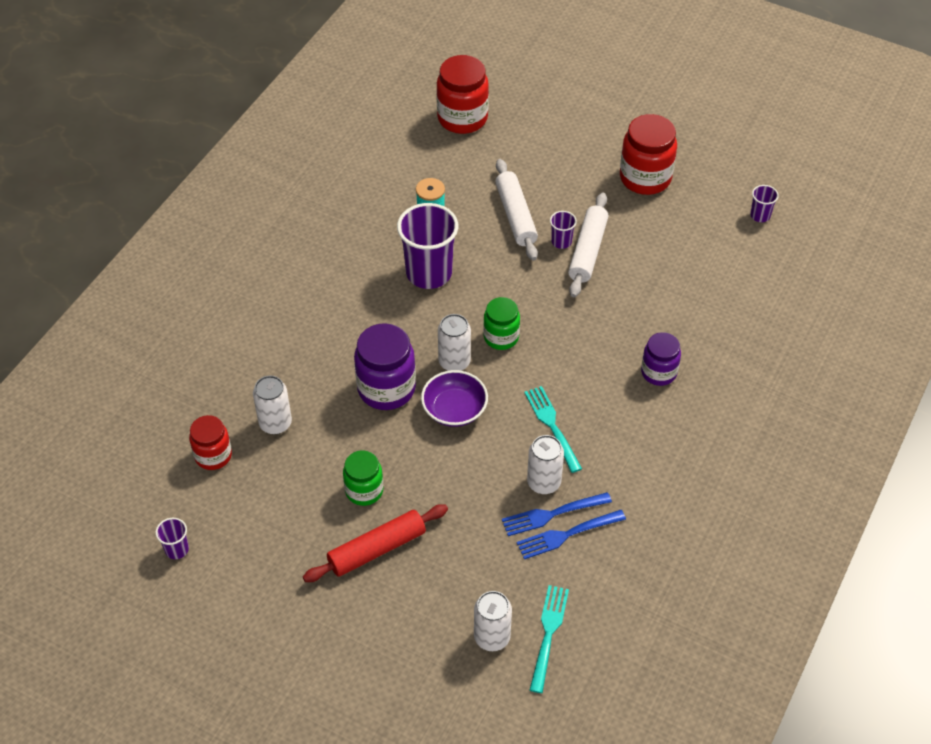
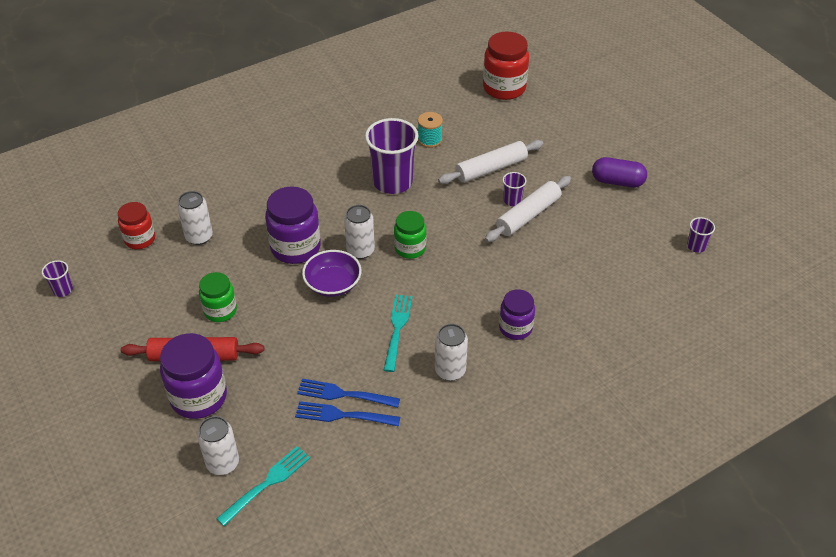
camera: 30 degrees right, 5 degrees down
(416, 587) = (198, 397): none -> purple jar
(515, 216) = (491, 169): white rolling pin -> white rolling pin turned 45 degrees clockwise
(544, 482) = (357, 368): white can -> white can (450, 370)
(645, 178) = (617, 181): red jar -> purple capsule

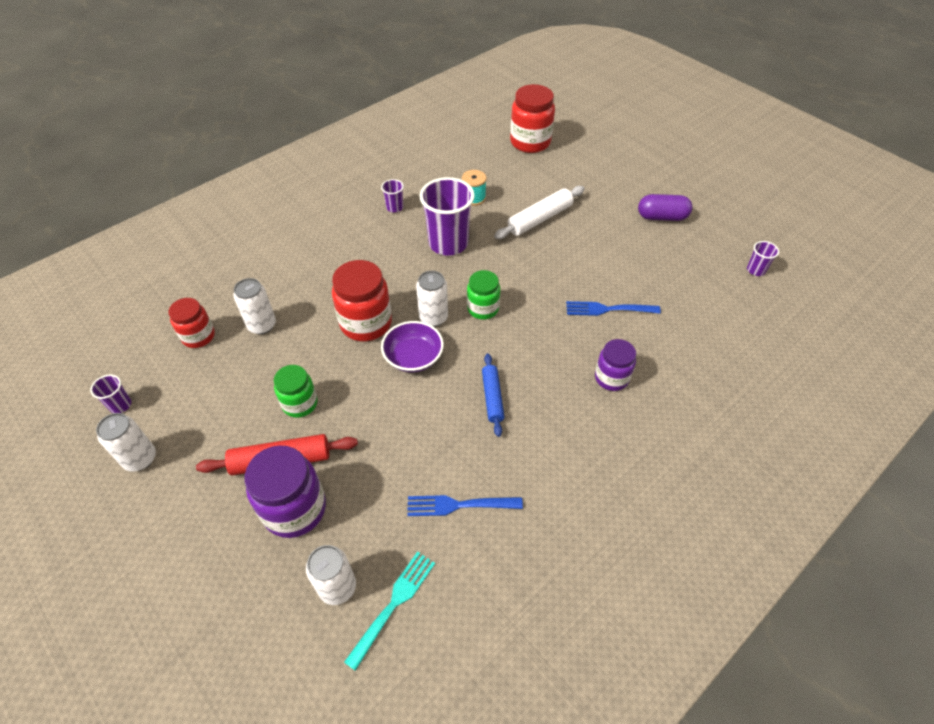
camera: 10 degrees left, 5 degrees up
(295, 247) = (366, 323): purple jar -> red jar
(345, 394) = (455, 480): blue fork -> blue fork (609, 309)
(397, 330) = (492, 397): turquoise fork -> blue rolling pin
(450, 370) = (559, 435): white can -> white can (140, 458)
(512, 200) = (569, 247): purple cup -> purple cup (394, 207)
(528, 215) = (589, 260): white rolling pin -> none

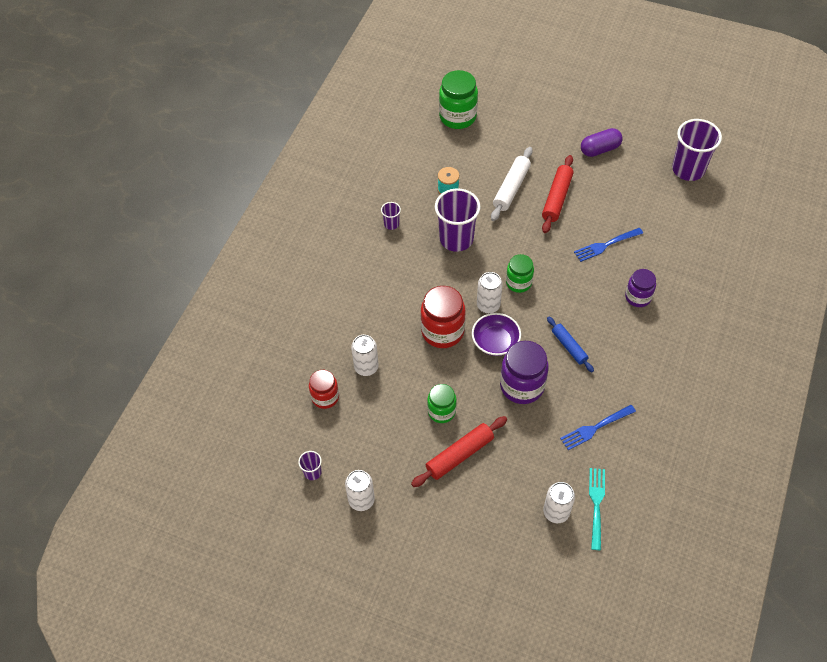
camera: 25 degrees left, 5 degrees up
(294, 509) = (493, 480): purple jar -> purple jar (522, 386)
(530, 142) = (457, 117): red jar -> green jar
(583, 245) = (557, 198): none -> red rolling pin
(755, 270) = (688, 169): purple cup -> purple cup, size x2.21

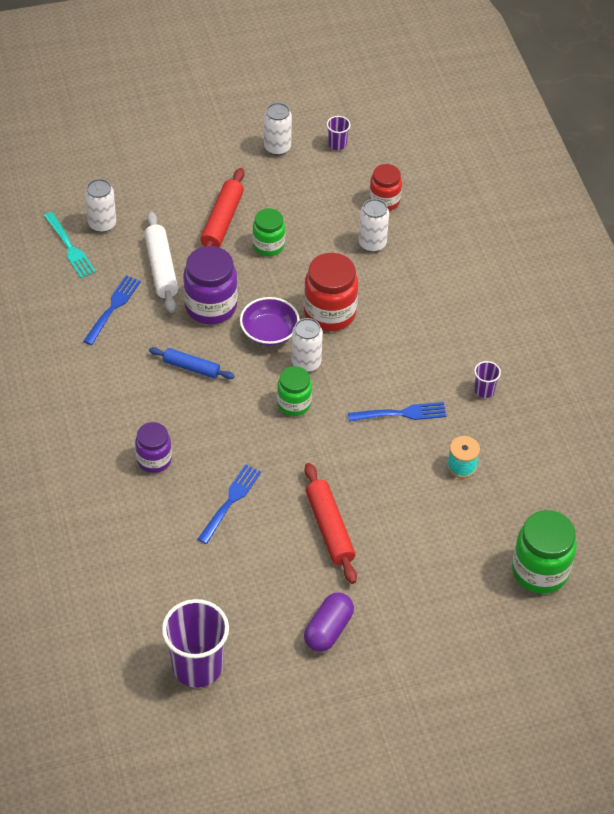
camera: 140 degrees right, 5 degrees down
(456, 239) = (400, 414): purple cup -> blue fork
(511, 188) = (392, 510): white rolling pin -> white rolling pin (161, 268)

